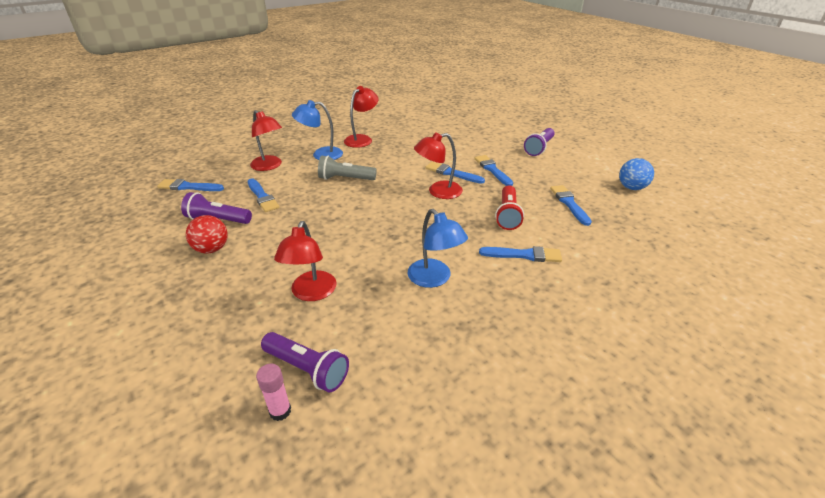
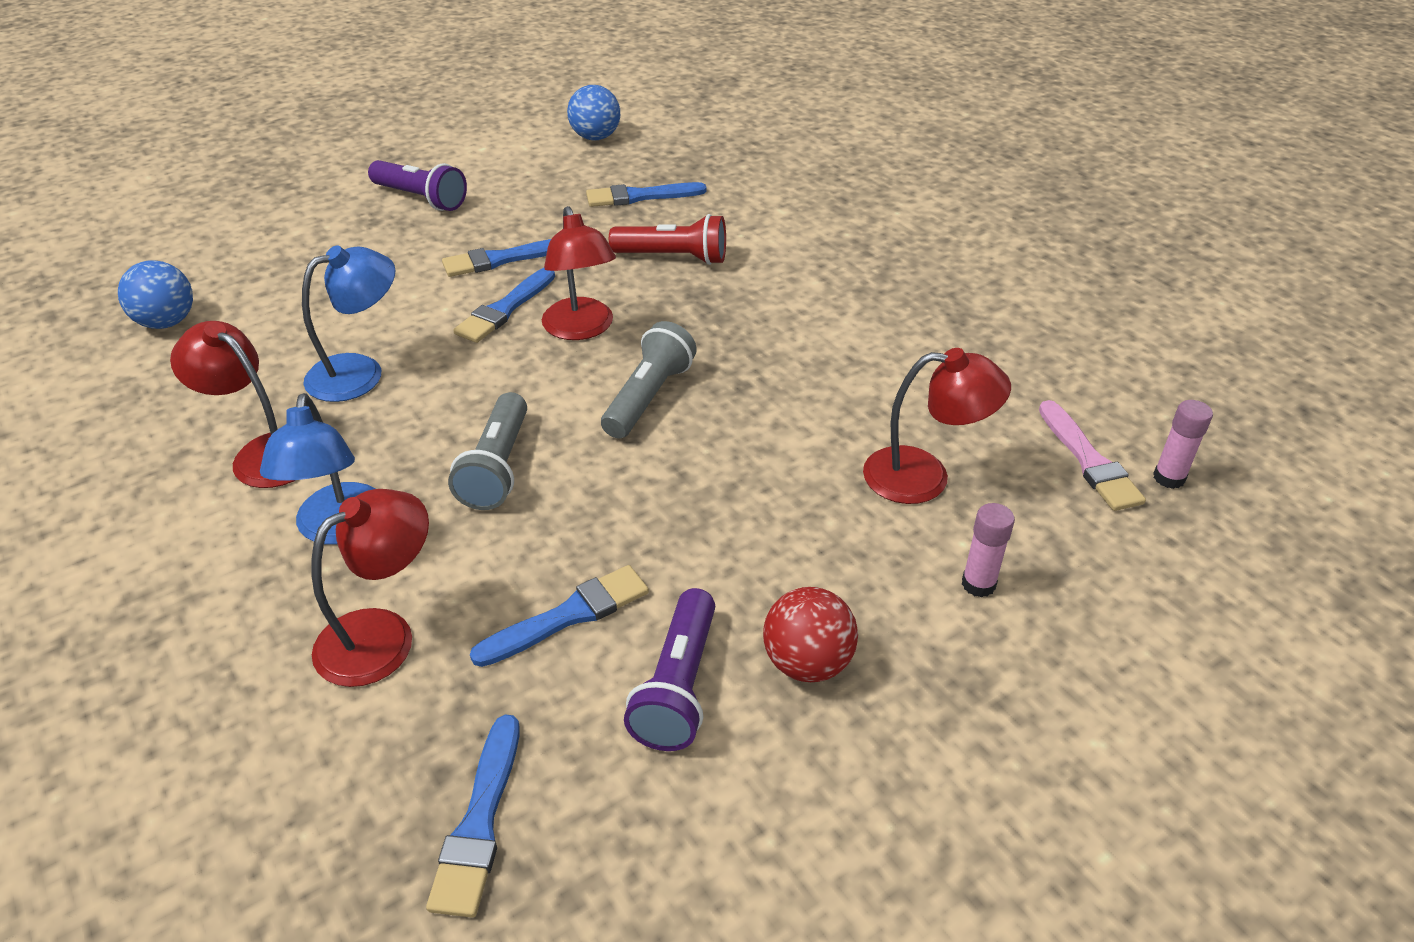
camera: 90 degrees left, 5 degrees up
(230, 304) = (978, 584): none -> pink glue stick
(307, 369) = (1089, 461): purple flashlight -> pink brush
(386, 210) = (648, 397): none -> grey flashlight
(434, 279) = (861, 340): blue lamp -> blue lamp (360, 372)
(435, 116) = (167, 322): none -> blue ball
(524, 255) = (789, 253): blue brush -> none

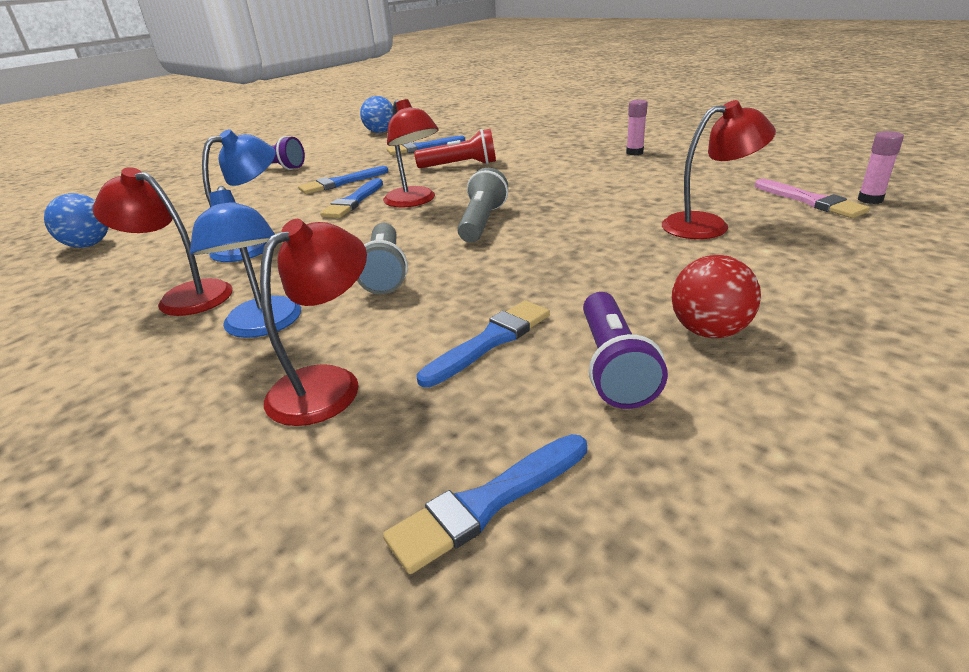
camera: 10 degrees left, 10 degrees down
(479, 822) = (487, 503): blue brush -> blue brush turned 60 degrees clockwise
(978, 584) = (797, 267): pink glue stick -> pink glue stick (634, 152)

